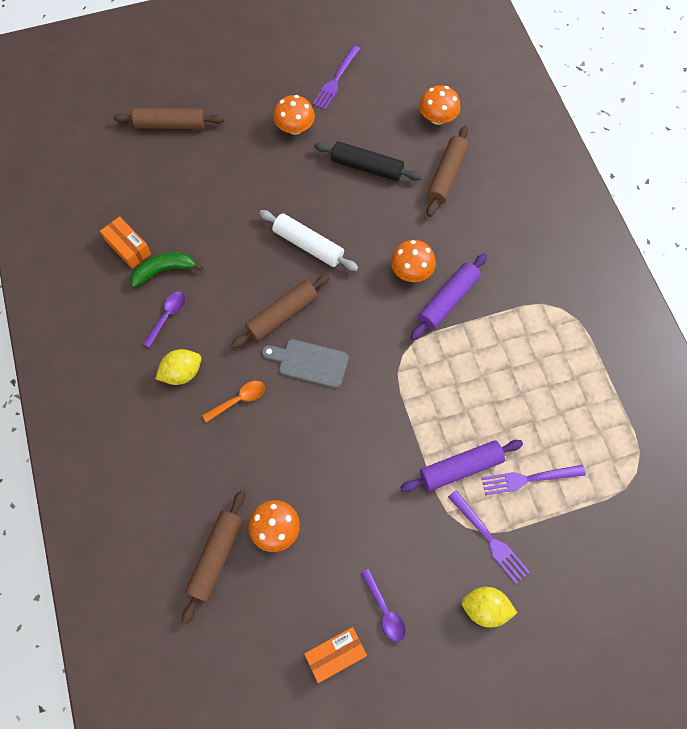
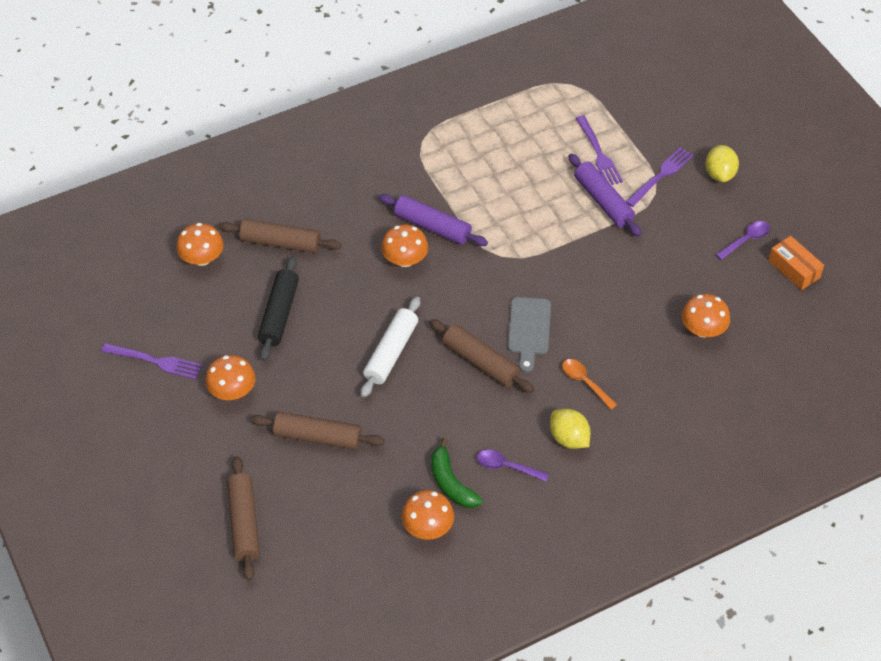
camera: 100 degrees left, 15 degrees down
(128, 247) = (428, 527): orange box -> orange mushroom
(216, 556) = (743, 371): brown rolling pin -> brown rolling pin (318, 437)

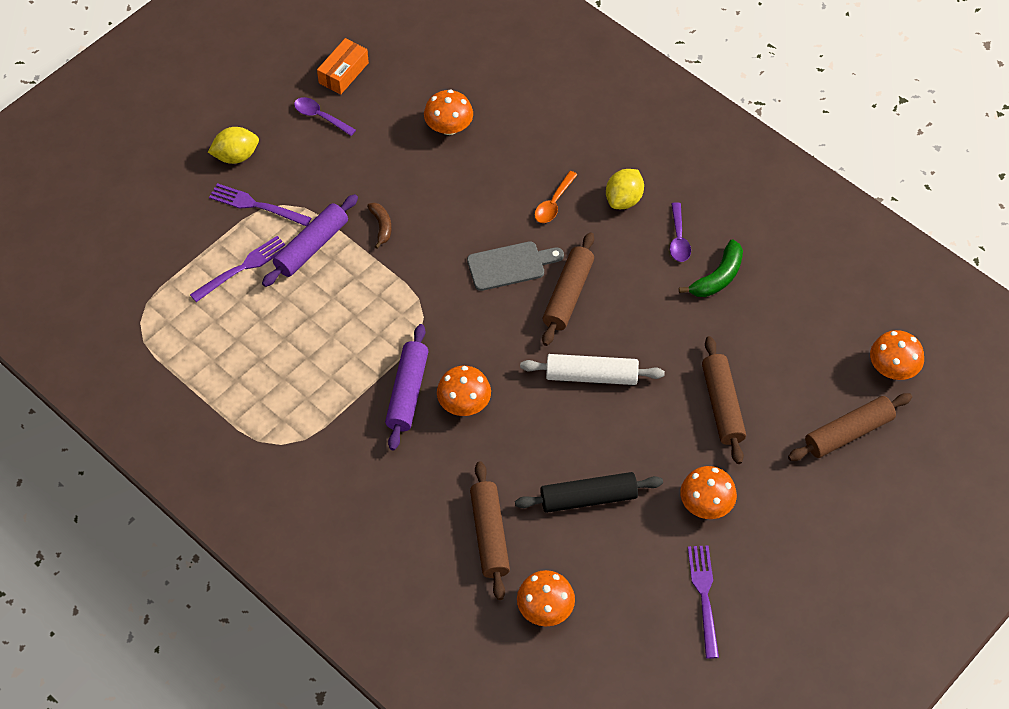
camera: 110 degrees left, 5 degrees up
(428, 527) = (773, 281): orange mushroom -> orange mushroom (892, 368)
(607, 252) = (381, 226): none -> brown banana

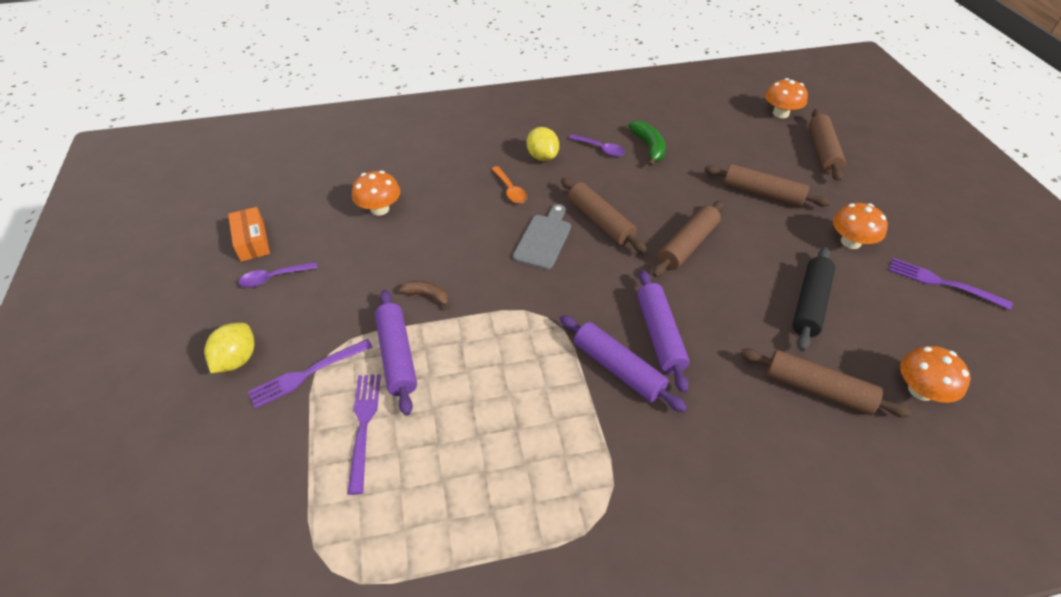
camera: 55 degrees left, 10 degrees down
(464, 403) = (659, 335): orange mushroom -> purple rolling pin
(591, 375) = (687, 245): white rolling pin -> brown rolling pin

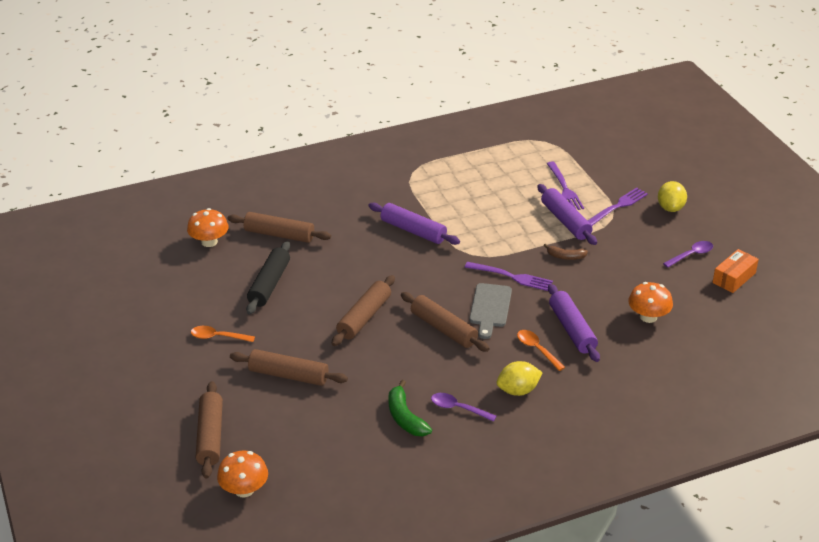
camera: 170 degrees right, 10 degrees down
(252, 241) = (734, 278): orange box -> orange box turned 75 degrees clockwise
(542, 157) = (518, 390): yellow lemon -> yellow lemon turned 75 degrees counterclockwise
(659, 335) = (386, 252): purple rolling pin -> purple rolling pin (572, 329)
(850, 242) = (218, 337): orange mushroom -> orange spoon
(942, 283) = (154, 311): purple fork -> purple fork (512, 277)

